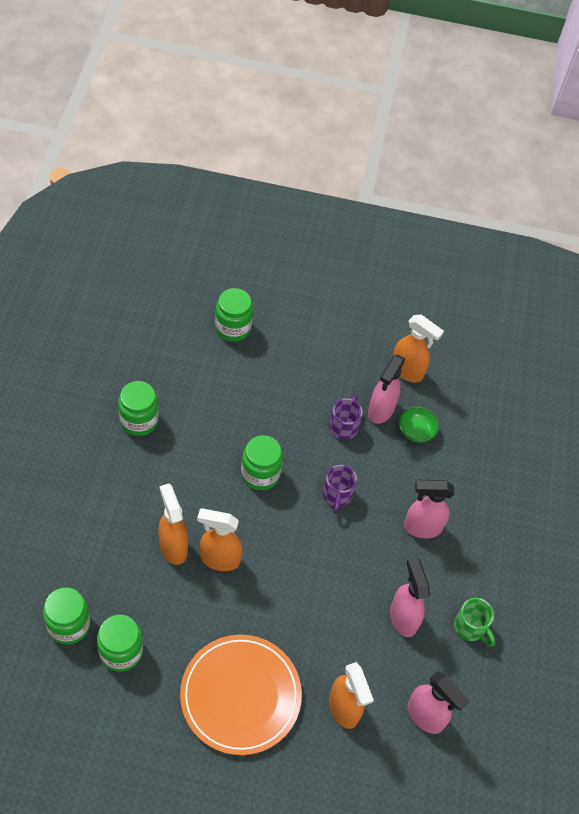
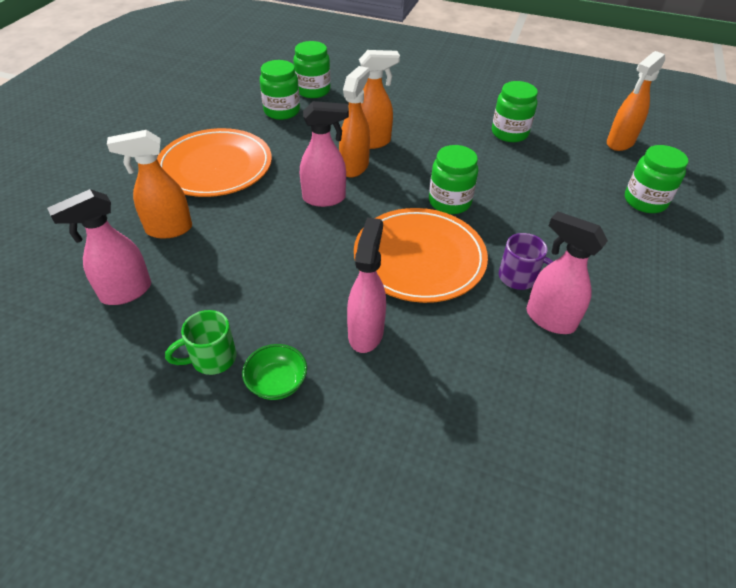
camera: 105 degrees right, 10 degrees down
(337, 495) = (419, 258): purple mug -> orange plate
(403, 617) = (249, 292): pink spray bottle -> pink spray bottle (325, 198)
(407, 371) = (625, 362): orange spray bottle -> orange spray bottle (619, 143)
(416, 431) = (519, 353): green bowl -> green bowl (277, 383)

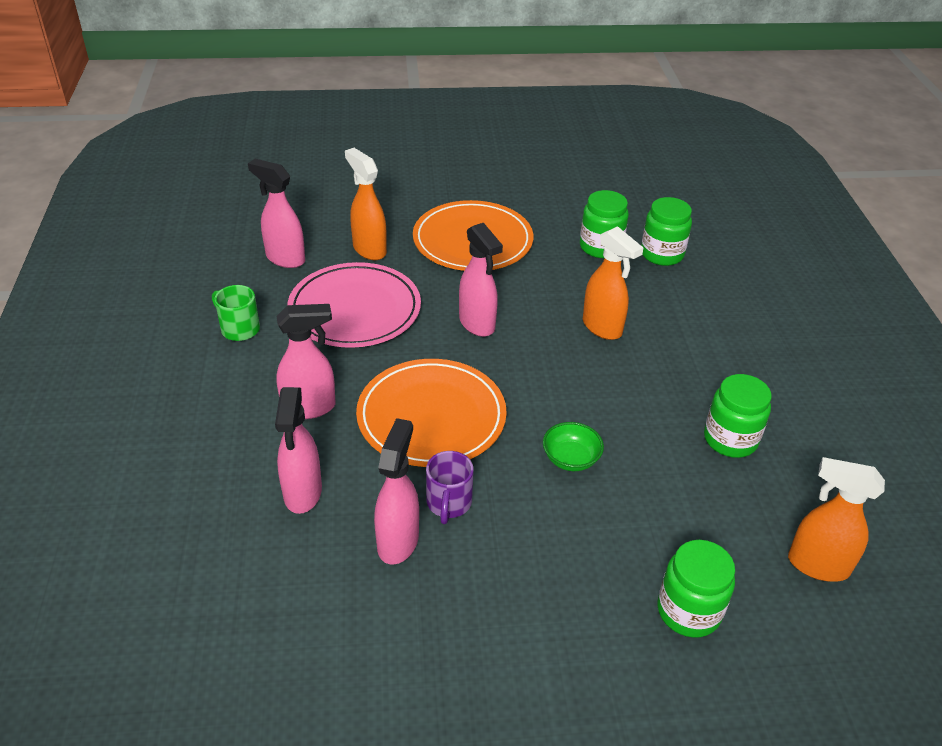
camera: 65 degrees right, 5 degrees down
(249, 264) = (355, 310): none -> pink plate
(277, 383) = (230, 372): green bowl -> green bowl (570, 459)
(354, 167) = (546, 328): orange spray bottle -> none
(449, 202) = (541, 417): green jar -> none
(474, 367) = (302, 493): none -> pink spray bottle

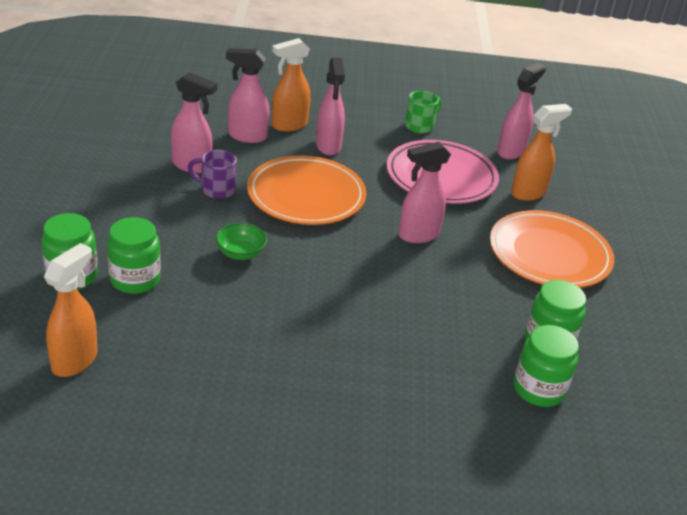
camera: 95 degrees right, 5 degrees down
(602, 328) = (406, 310): orange spray bottle -> orange spray bottle (289, 125)
(730, 439) = (234, 353): green jar -> green jar (135, 279)

